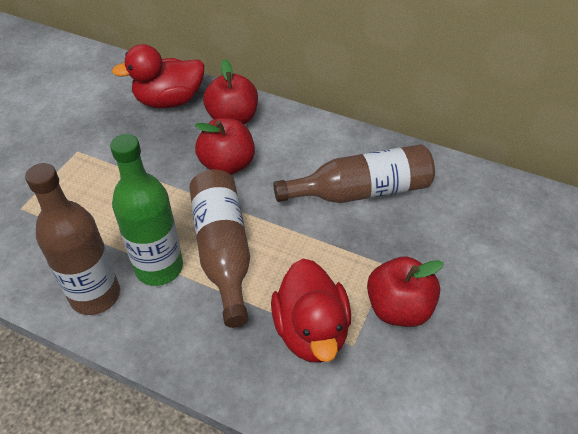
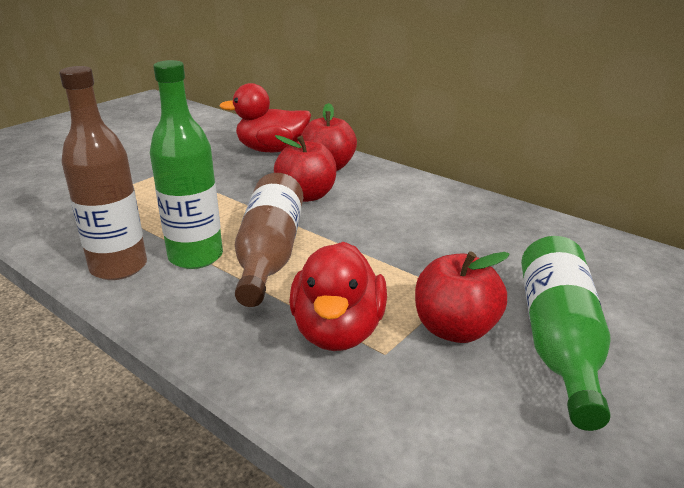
camera: 15 degrees right, 20 degrees down
(360, 191) = (444, 231): brown bottle -> none
(475, 304) = (558, 341): none -> green bottle

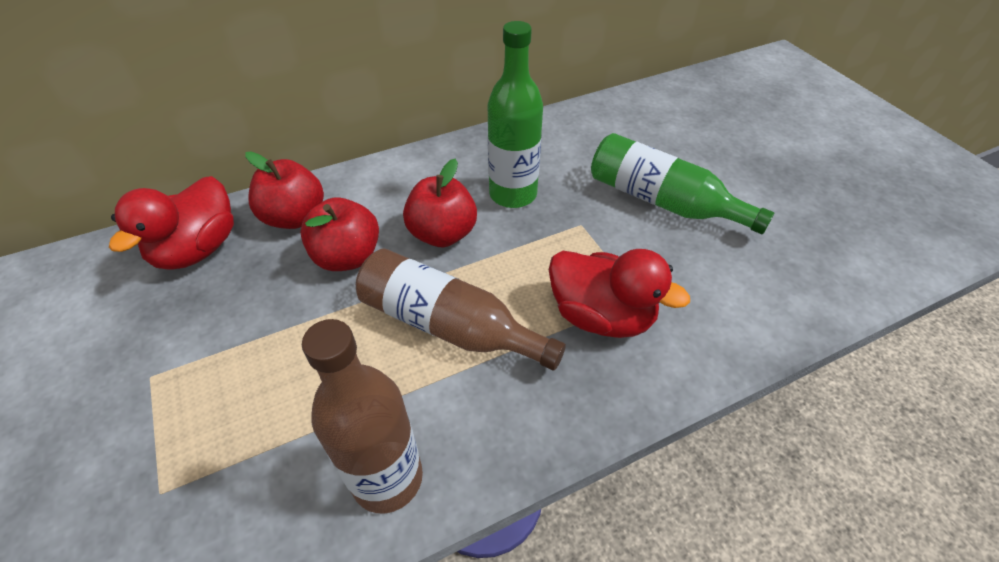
camera: 65 degrees left, 20 degrees up
(196, 257) = (413, 392): green bottle -> green bottle (513, 194)
(455, 329) = (628, 245): red apple -> red apple (442, 234)

